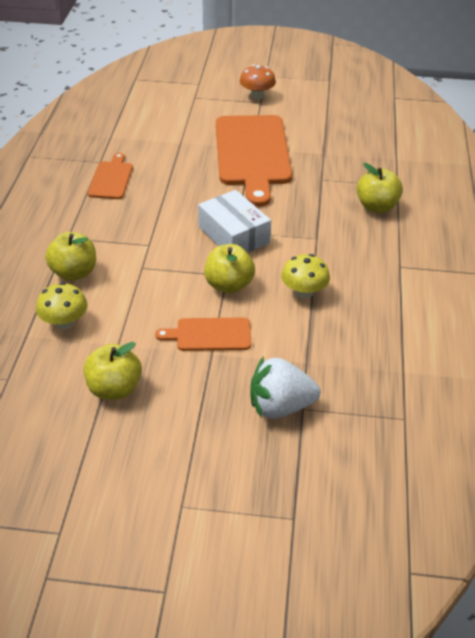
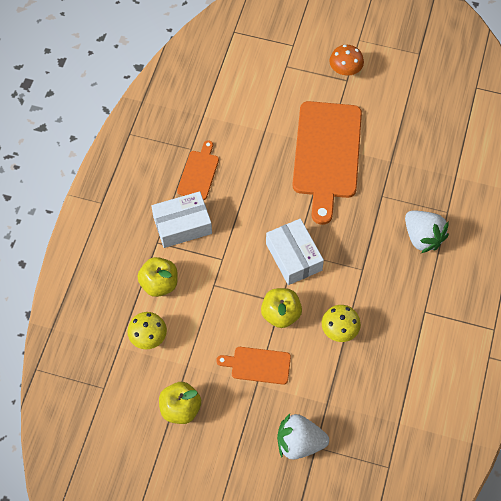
camera: 10 degrees right, 20 degrees up
(97, 221) = (182, 225): none -> white box
(376, 207) = (422, 237): yellow apple -> white strawberry

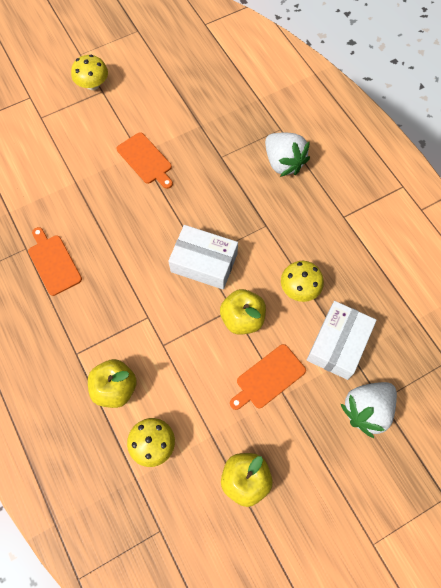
camera: 45 degrees left, 5 degrees up
(182, 225) = (84, 319): white box -> white box (338, 344)
(327, 154) = (145, 160): orange cutting board -> orange cutting board, size x0.48
(345, 70) = (93, 84): orange mushroom -> yellow mushroom
(422, 237) = (283, 163): white strawberry -> white strawberry turned 45 degrees clockwise

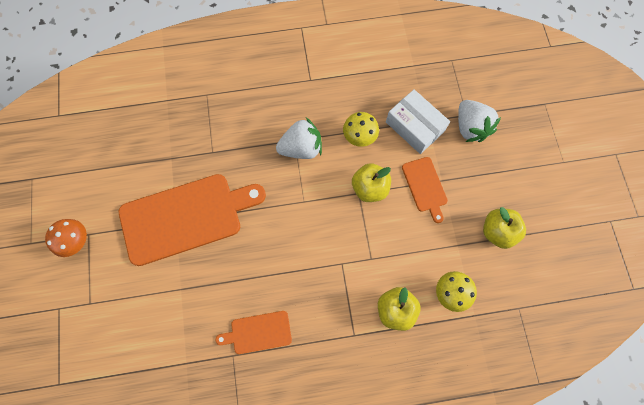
camera: 70 degrees left, 5 degrees up
(93, 84) = (75, 241): yellow mushroom -> orange mushroom
(145, 160) = (186, 217): orange cutting board -> orange cutting board, size x2.08
(204, 263) = (309, 201): white box -> none
(283, 163) = (241, 105): white strawberry -> white strawberry (301, 148)

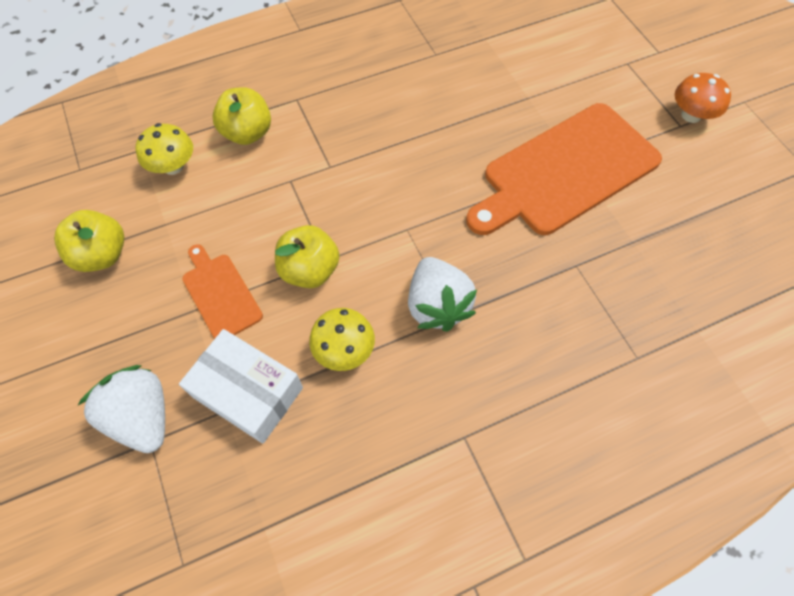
camera: 165 degrees right, 10 degrees down
(258, 332) = (414, 78): orange cutting board -> none
(301, 148) = (437, 305): white strawberry -> white strawberry turned 75 degrees counterclockwise

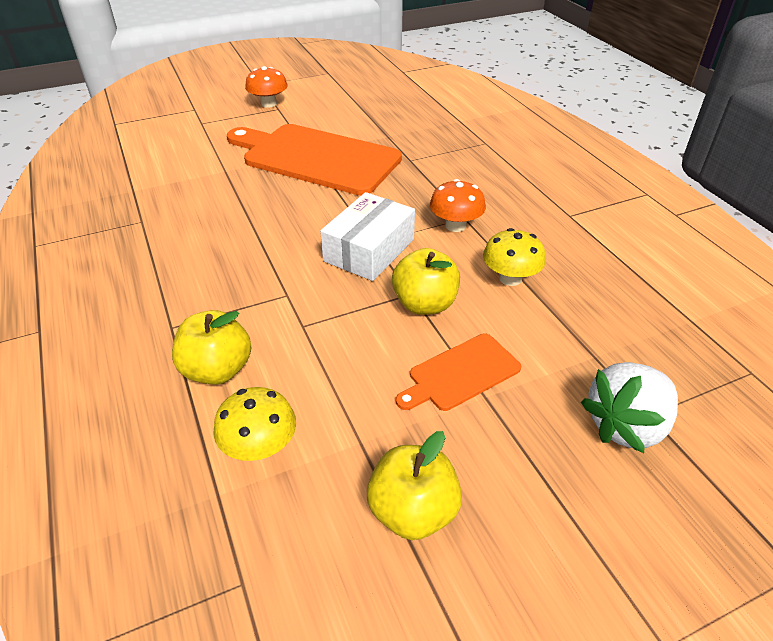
camera: 90 degrees left, 20 degrees down
(248, 392) = (571, 341): white box -> white box (369, 250)
(437, 305) = (455, 225): white strawberry -> orange mushroom
(565, 171) = (316, 158): orange cutting board -> orange cutting board turned 150 degrees clockwise

